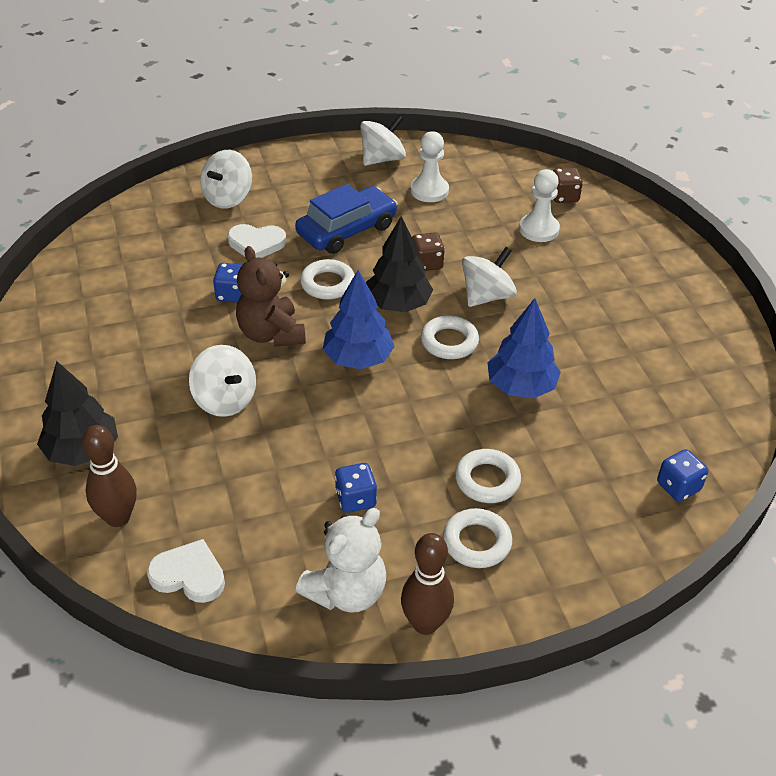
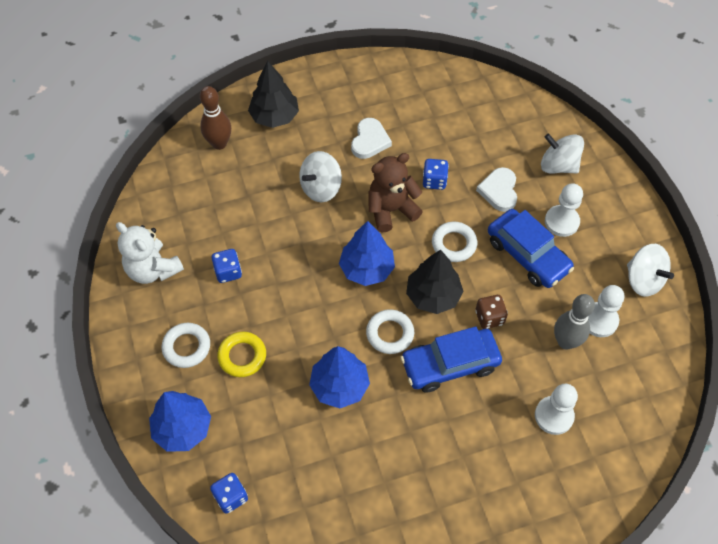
camera: 90 degrees right, 15 degrees up
(189, 575) = (173, 185): white heart -> white heart (369, 141)
(305, 203) = (561, 222): none -> white pawn
(425, 623) = (125, 314): brown bowling pin -> none
(454, 214) = (565, 342): none -> grey bowling pin
(486, 296) = (450, 365): white spinning top -> blue car
(487, 480) = (242, 356): white ring -> yellow ring
(564, 196) = (613, 445): brown dice -> none
(597, 540) = (182, 428): none -> blue tree

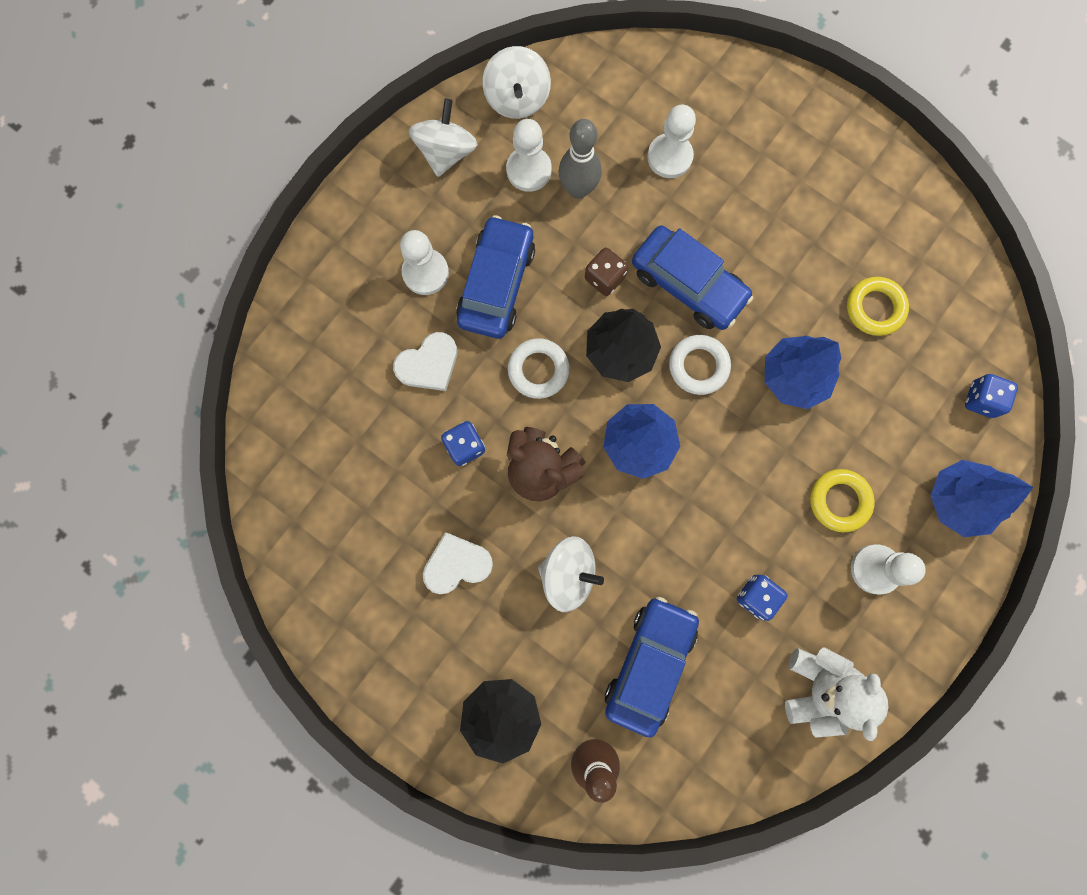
camera: 125 degrees left, 20 degrees up
(186, 347) = (875, 569): white ring -> white pawn
(240, 196) = (649, 663): none -> blue car
(347, 474) = (874, 308): none -> yellow ring
(558, 165) = (344, 319): white spinning top -> white spinning top (517, 99)

